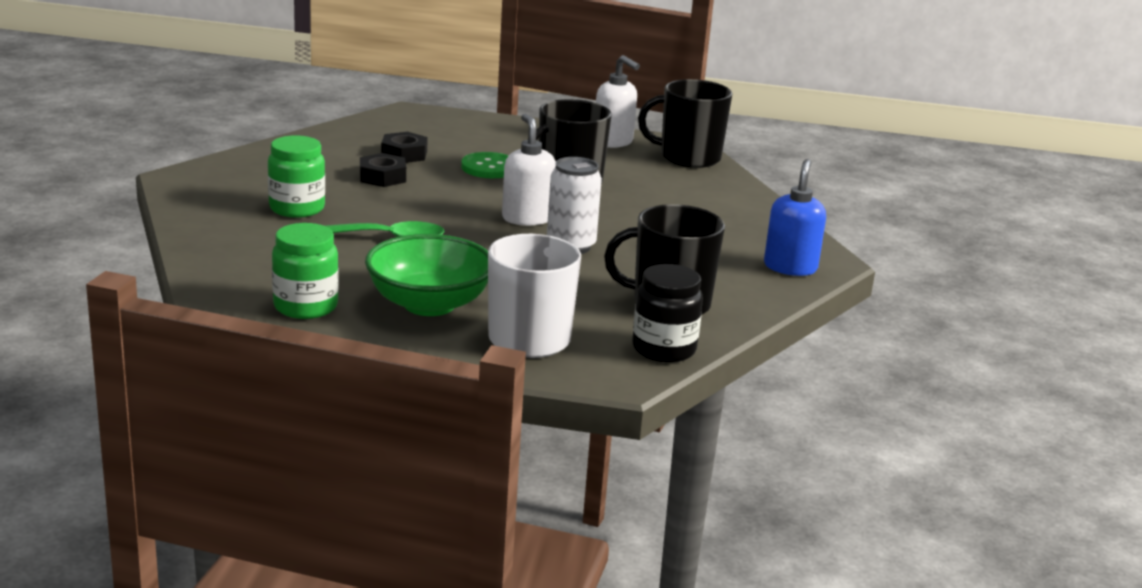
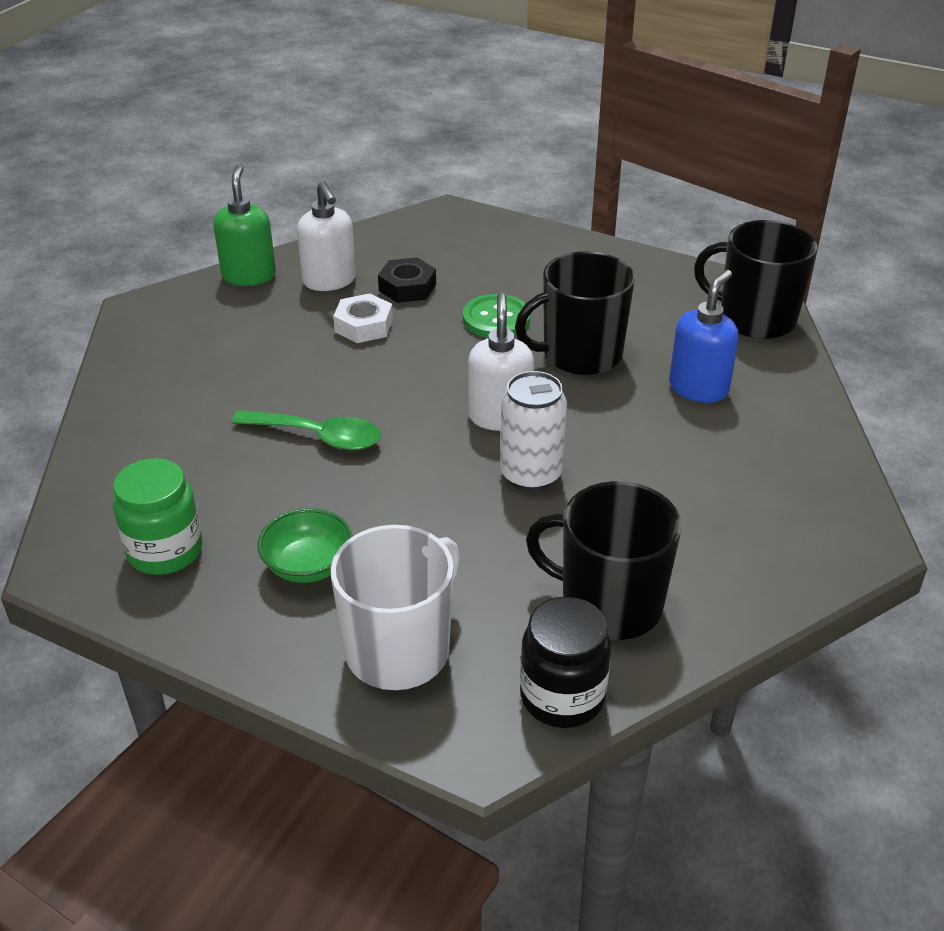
camera: 20 degrees right, 15 degrees up
(261, 154) = (249, 275): none -> green soap dispenser
(297, 208) = (241, 373): green jar -> none
(382, 177) = (364, 325): black nut -> white nut
(429, 304) = (308, 566): green bowl -> green bowl, size x0.60
(613, 142) = (669, 283): white soap dispenser -> white soap dispenser (329, 281)
(790, 267) = (805, 550): blue soap dispenser -> blue soap dispenser (698, 388)

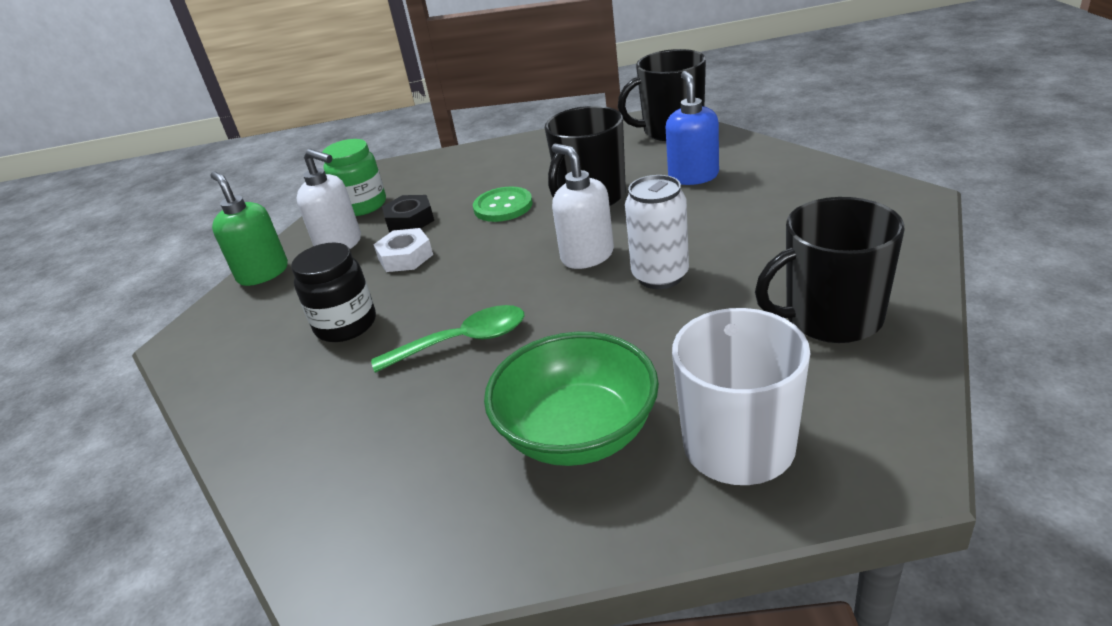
camera: 30 degrees left, 5 degrees down
(165, 551) = (431, 504): green jar -> green jar (363, 206)
(308, 566) = (578, 433): green bowl -> green bowl, size x1.68
(562, 697) = (896, 394): black jar -> black jar (346, 325)

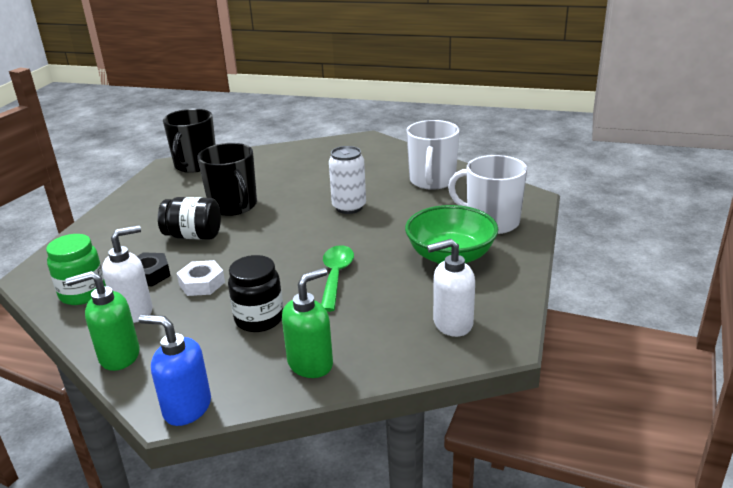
camera: 70 degrees left, 5 degrees down
(263, 401) = (311, 364): none -> green soap dispenser
(503, 206) = (193, 236): green button -> black jar
(587, 256) = (299, 221): white soap dispenser -> white soap dispenser (452, 323)
(693, 176) = (262, 174): blue soap dispenser -> blue soap dispenser (187, 408)
(831, 318) = (432, 181): black mug -> white mug

